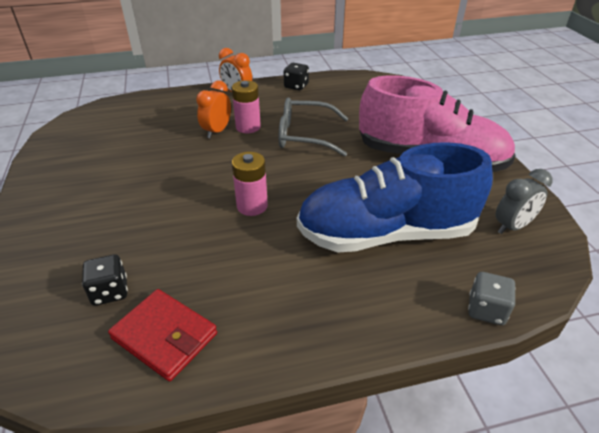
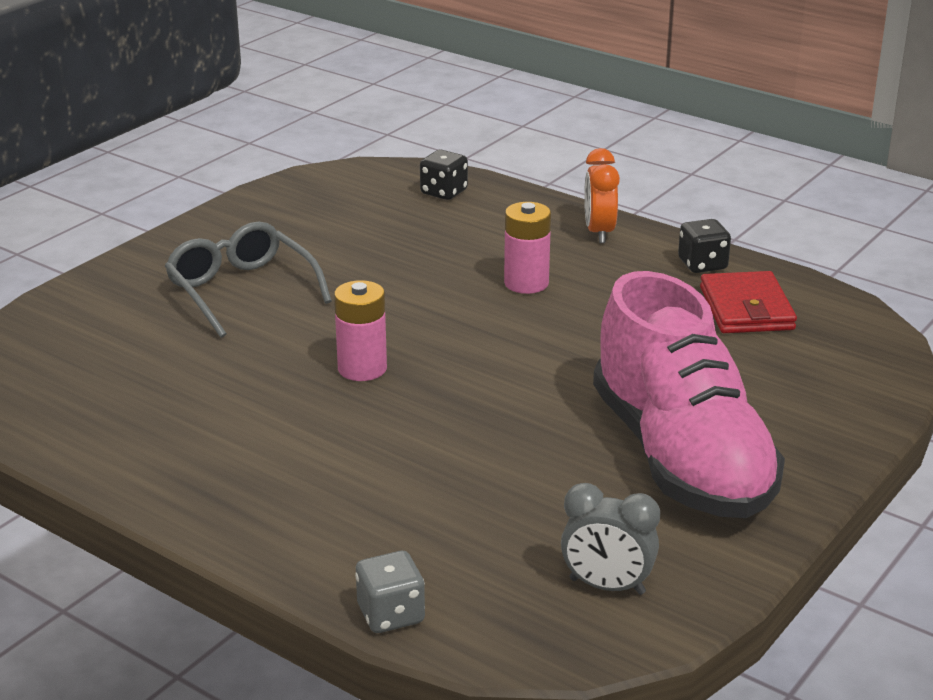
camera: 50 degrees right, 10 degrees down
(110, 291) = (120, 358): black dice -> black dice (444, 192)
(165, 336) = (102, 419): red wallet -> red wallet (746, 308)
(217, 131) = (479, 268): orange clock -> none
(305, 136) = (575, 333): grey glasses -> grey glasses (241, 291)
(386, 233) = (442, 486): blue shoe -> none

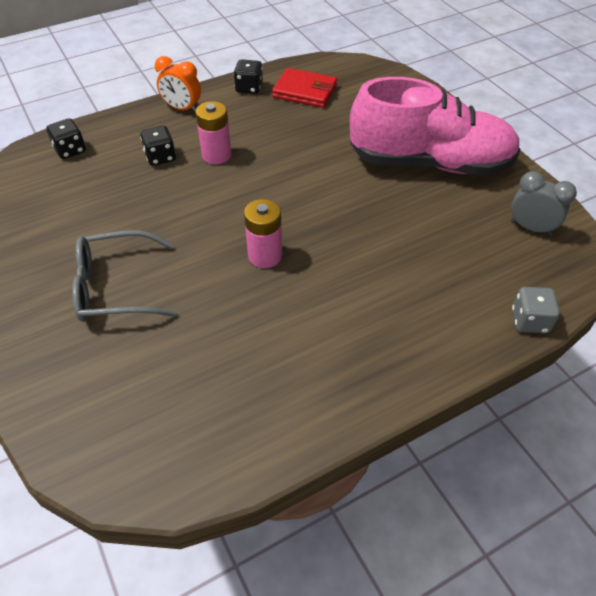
camera: 65 degrees left, 20 degrees up
(485, 248) = (160, 157): none -> black dice
(607, 586) = (531, 228): grey clock -> grey clock turned 105 degrees counterclockwise

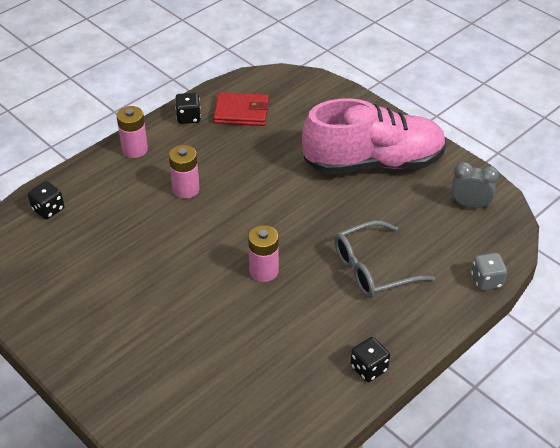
camera: 15 degrees left, 5 degrees down
(116, 287) = (150, 323): grey glasses -> grey glasses (373, 269)
(160, 157) = (136, 200): black dice -> black dice (368, 368)
(182, 109) = (135, 149): orange clock -> pink battery

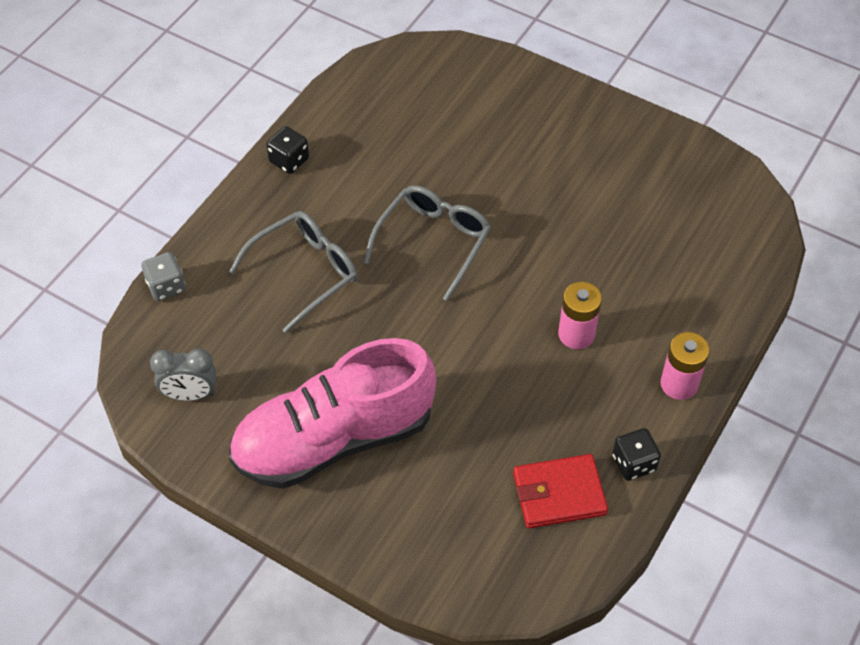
camera: 165 degrees right, 10 degrees up
(48, 209) = (731, 266): black dice -> none
(264, 271) = (433, 242): pink battery -> grey glasses

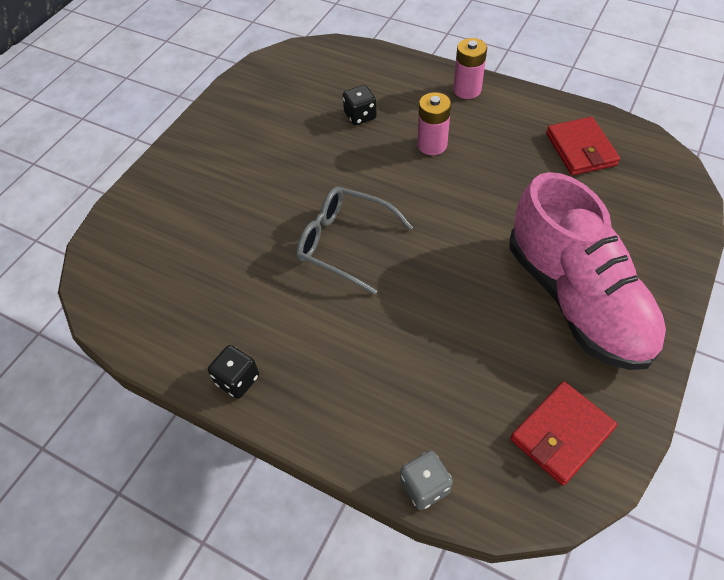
camera: 90 degrees left, 0 degrees up
(190, 394) = (561, 434): grey clock -> red wallet
(305, 272) = (390, 345): grey glasses -> none
(633, 463) = (541, 111): black dice -> black dice (360, 116)

